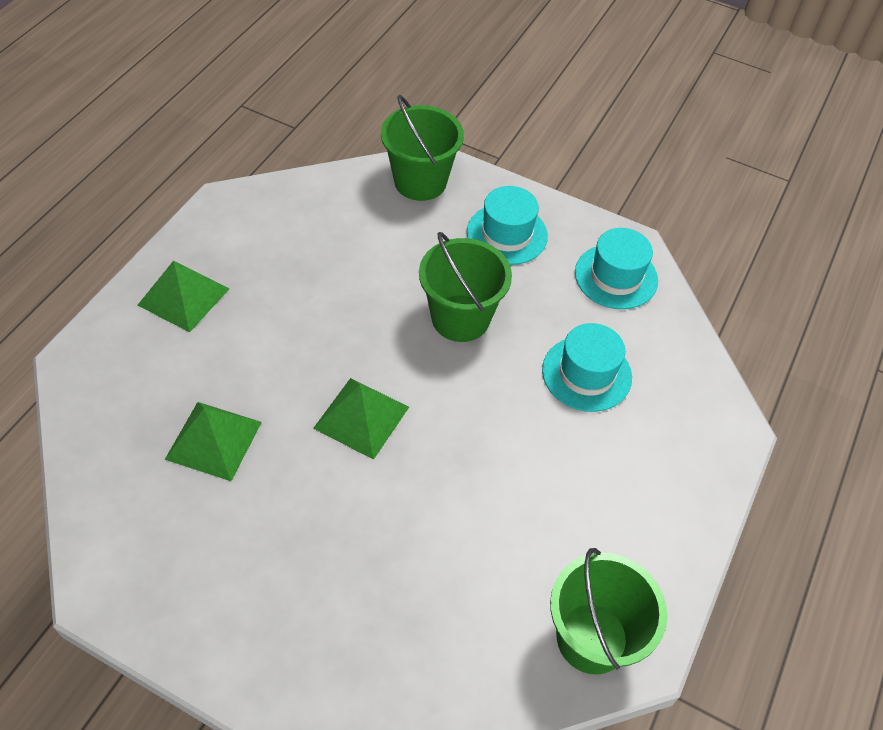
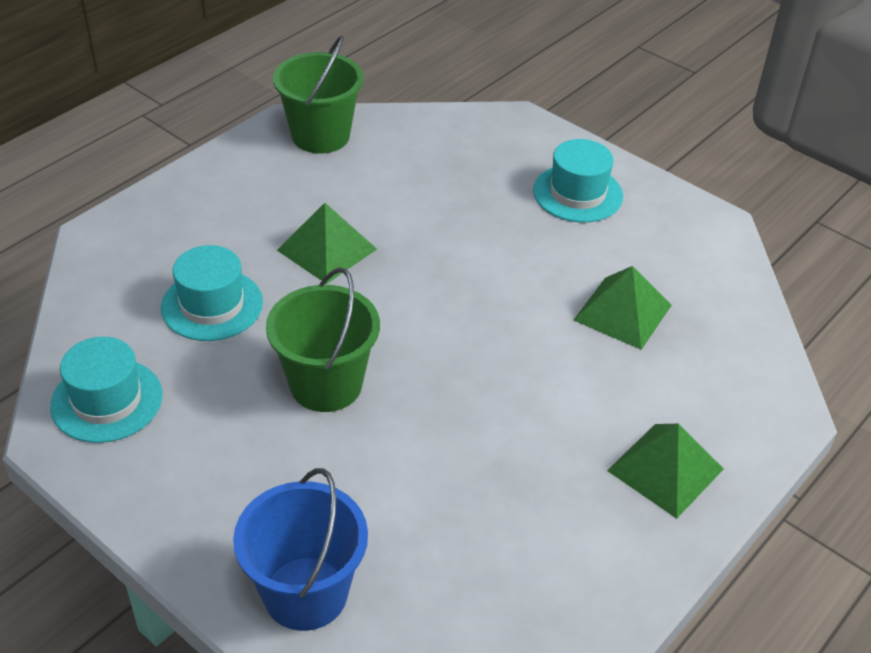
camera: 165 degrees left, 10 degrees down
(361, 417) = (468, 306): green pyramid -> green pyramid (327, 249)
(420, 181) = (305, 593): green bucket -> blue bucket
(507, 234) = (216, 482): turquoise hat -> turquoise hat (577, 193)

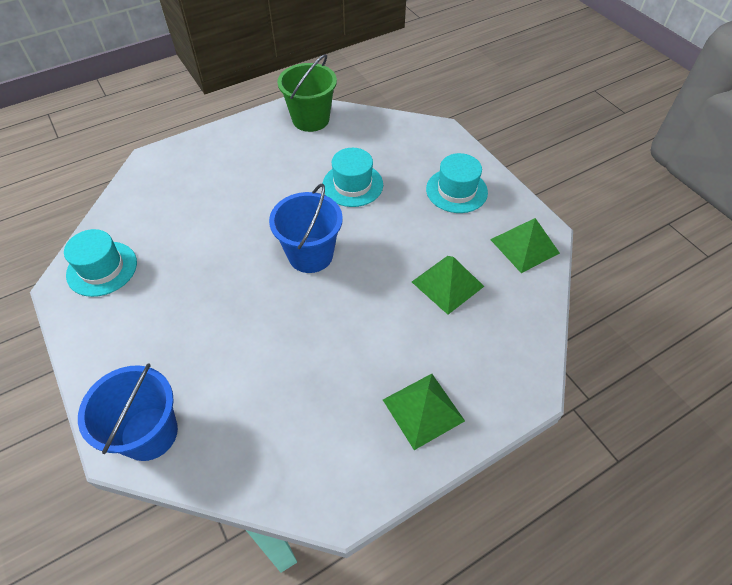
camera: 20 degrees right, 10 degrees up
(212, 305) = (192, 219): turquoise hat -> turquoise hat (352, 185)
(326, 384) = (232, 289): green bucket -> none
(327, 249) = (277, 196): green pyramid -> green pyramid (524, 246)
(416, 316) = (310, 255): none -> blue bucket

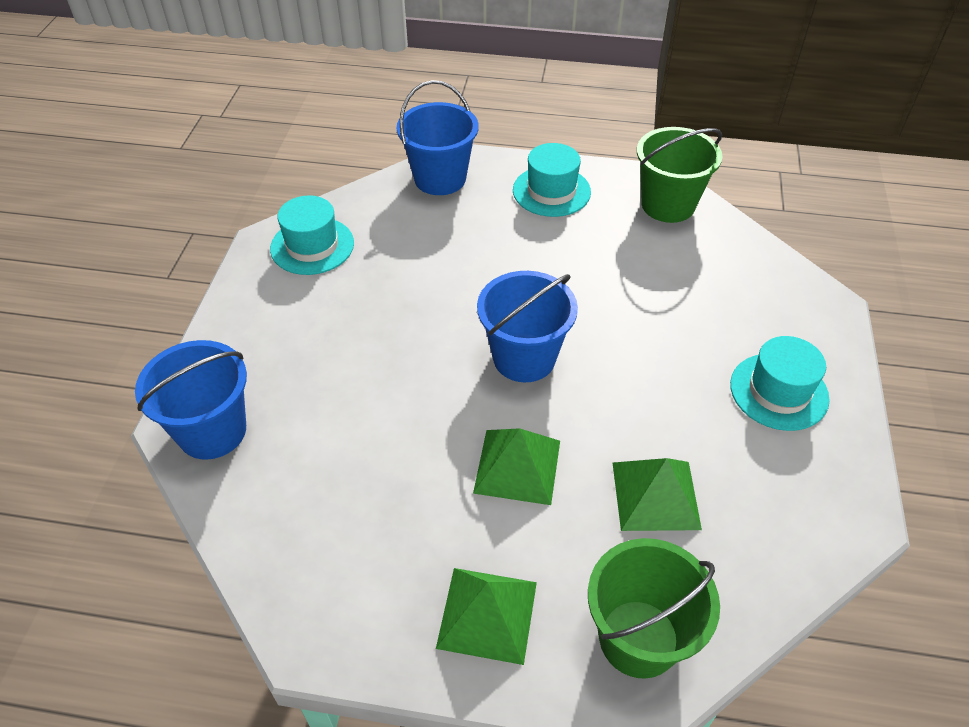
camera: 40 degrees right, 5 degrees down
(153, 175) = (440, 178): none -> blue bucket
(352, 185) = (647, 308): turquoise hat -> turquoise hat (551, 191)
(505, 362) = (638, 638): none -> green bucket
(524, 246) = (809, 518): green pyramid -> green pyramid (517, 466)

